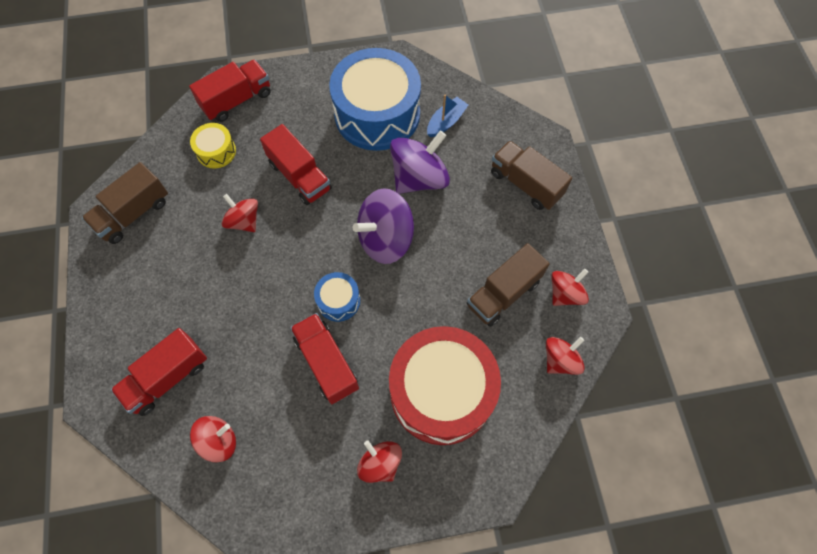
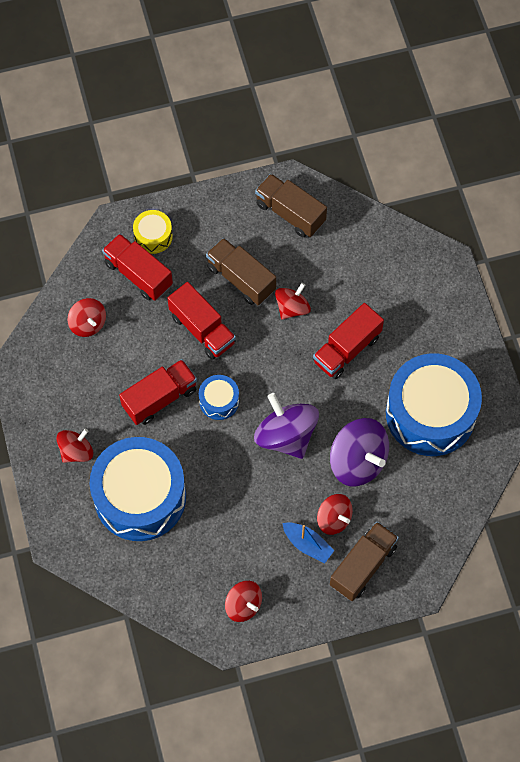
camera: 85 degrees right, 0 degrees up
(216, 151) = (366, 270): yellow drum -> yellow drum (153, 236)
(236, 100) = (429, 277): red truck -> red truck (202, 329)
(441, 392) = (140, 497): red drum -> blue drum
(446, 122) = (430, 483): blue boat -> blue boat (307, 544)
(503, 293) = (239, 547): brown truck -> brown truck (241, 279)
(560, 360) = (176, 600): red spinning top -> red spinning top (334, 519)

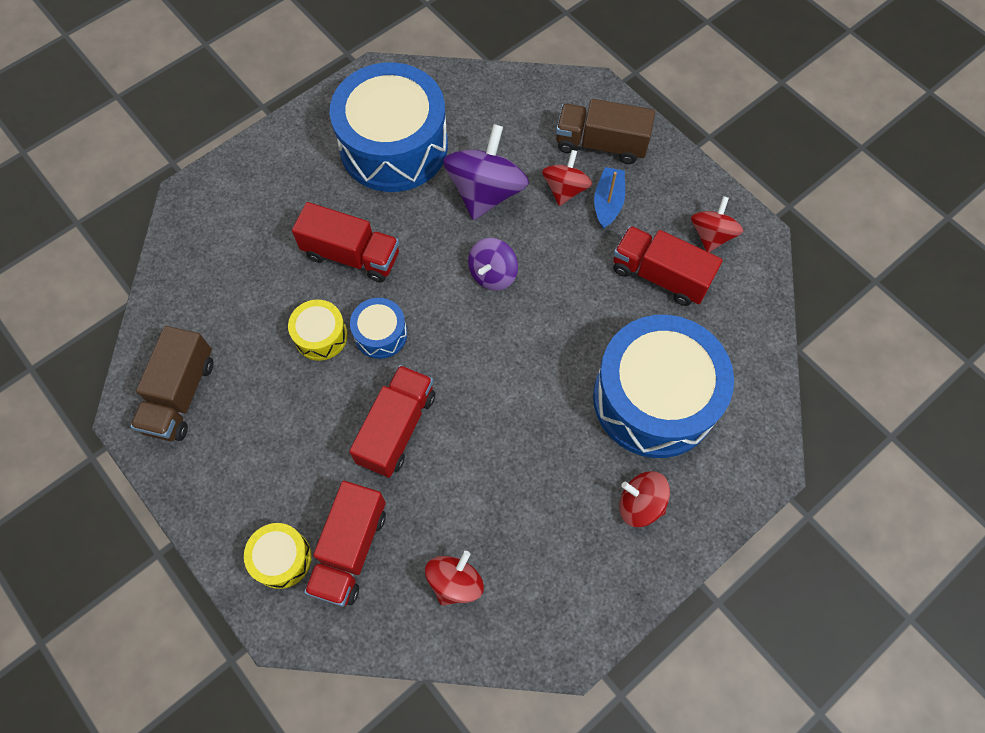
camera: 115 degrees left, 0 degrees up
(160, 398) = (516, 436): red truck -> red truck (660, 276)
(219, 401) = (485, 365): blue drum -> blue drum (380, 334)
(241, 279) = (303, 413): brown truck -> none
(286, 436) = (493, 274): purple spinning top -> purple spinning top, size x0.59
(292, 308) = (321, 336): red spinning top -> yellow drum

